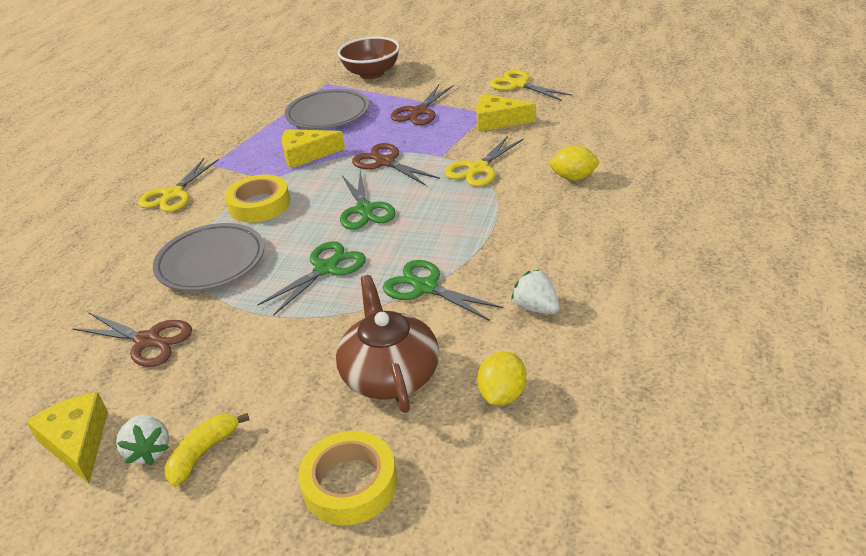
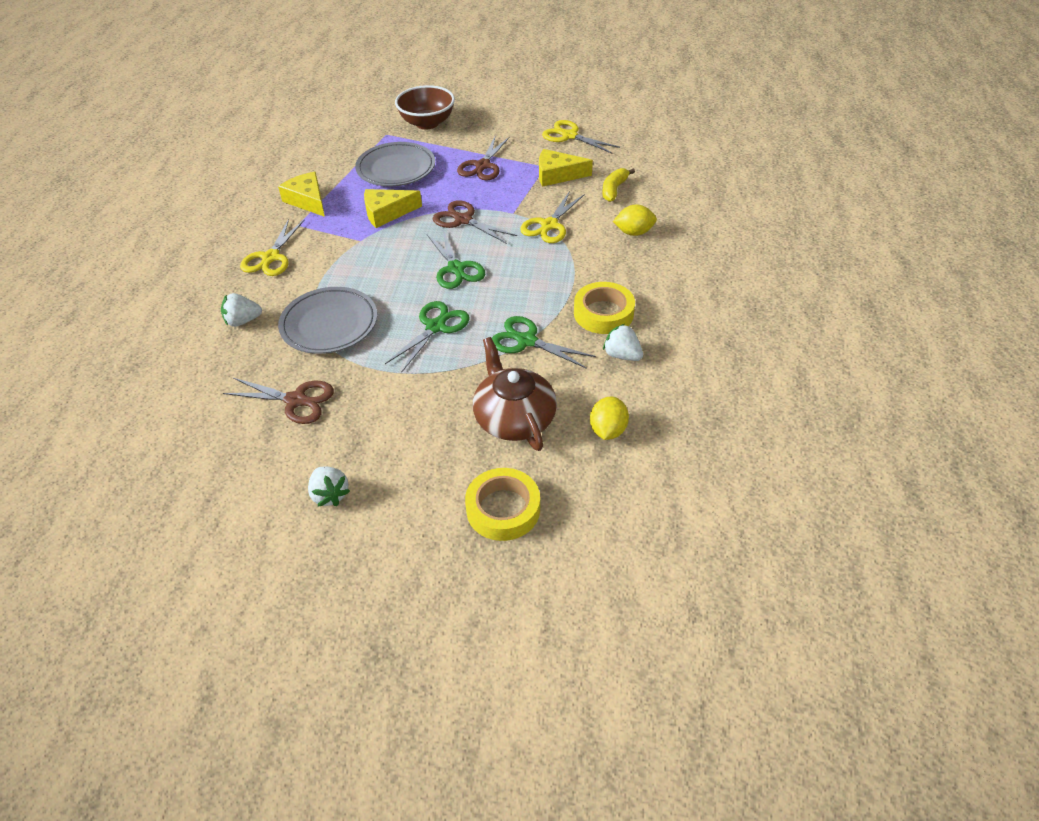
camera: 10 degrees left, 10 degrees up
(77, 442) = (265, 492): yellow cheese -> yellow cheese (307, 200)
(122, 255) = (243, 321): none -> white strawberry
(204, 453) = (377, 493): yellow banana -> yellow banana (614, 189)
(259, 205) = (357, 266): yellow tape -> yellow tape (603, 313)

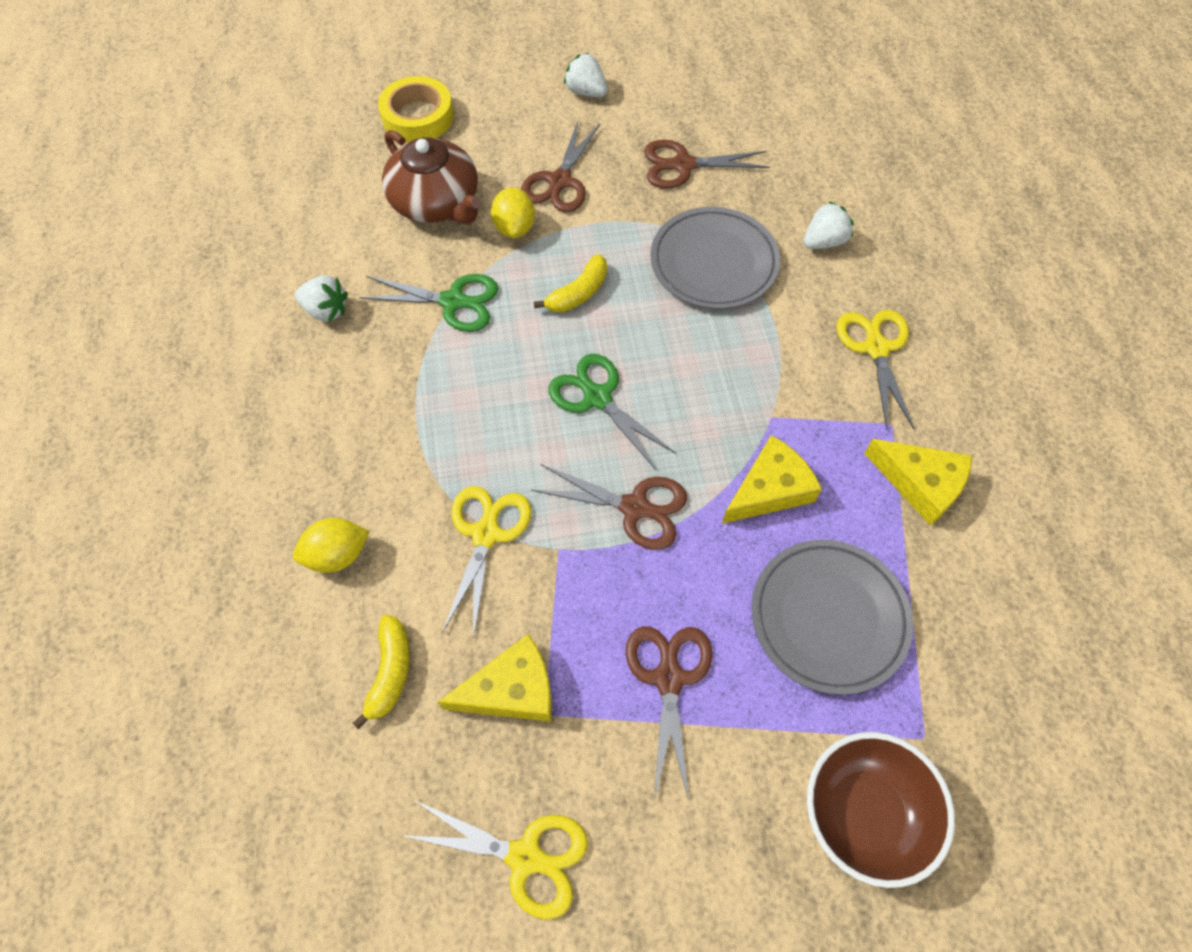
camera: 160 degrees right, 15 degrees up
(403, 411) = (560, 181): none -> brown scissors
(435, 327) = (578, 293): green scissors -> yellow banana
(603, 313) = (361, 371): yellow tape -> none
(608, 430) = (329, 213): yellow lemon -> yellow lemon (514, 228)

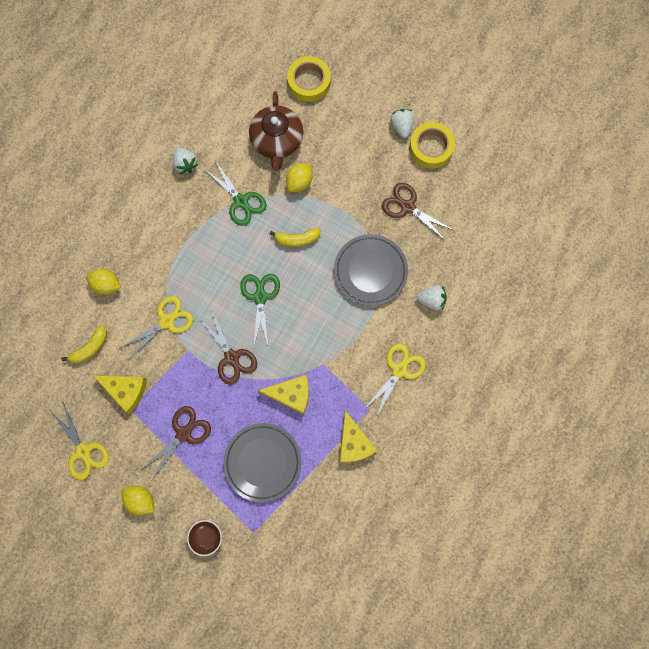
camera: 40 degrees right, 15 degrees up
(560, 181) = (342, 172): brown scissors -> none
(644, 90) = (431, 147): none -> yellow tape
(701, 850) = (141, 500): none -> yellow lemon
(863, 813) = (206, 537): brown bowl -> brown bowl, size x0.55

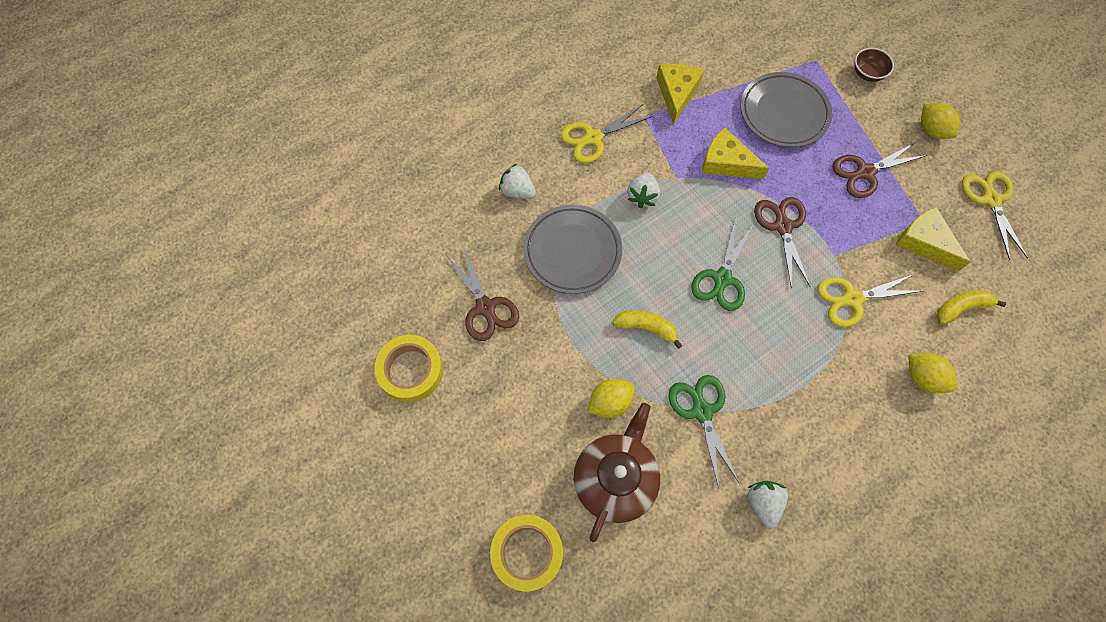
camera: 155 degrees left, 10 degrees down
(401, 127) = (432, 418): white strawberry -> white strawberry (642, 196)

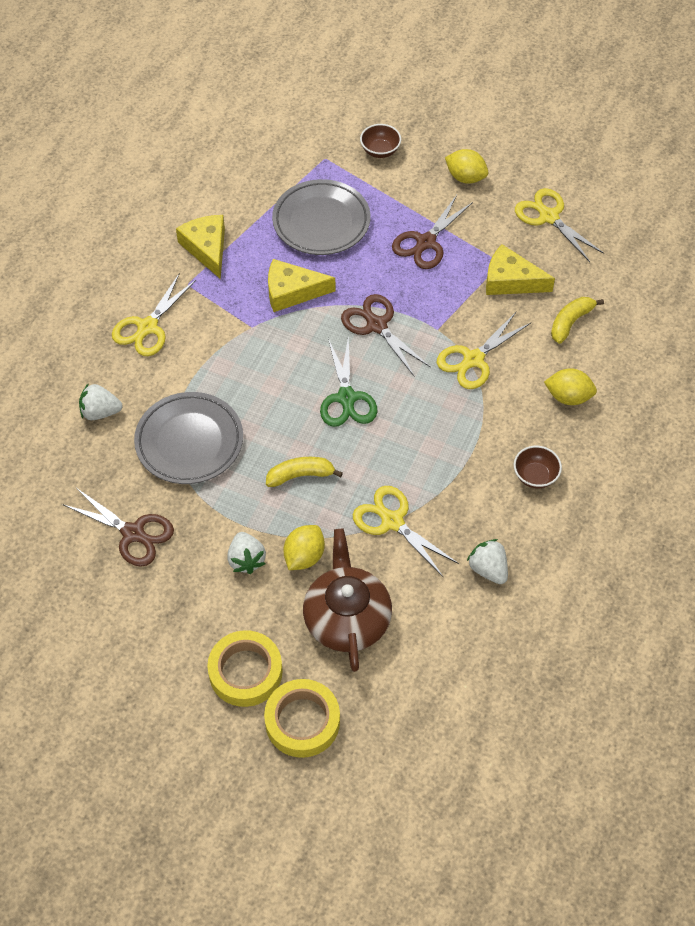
camera: 30 degrees left, 10 degrees down
(410, 370) = (93, 626): yellow tape -> yellow tape (245, 672)
(642, 196) = (229, 359): white strawberry -> white strawberry (246, 560)
(701, 412) = (392, 522): green scissors -> yellow scissors
(852, 437) = (535, 476): none -> brown bowl

